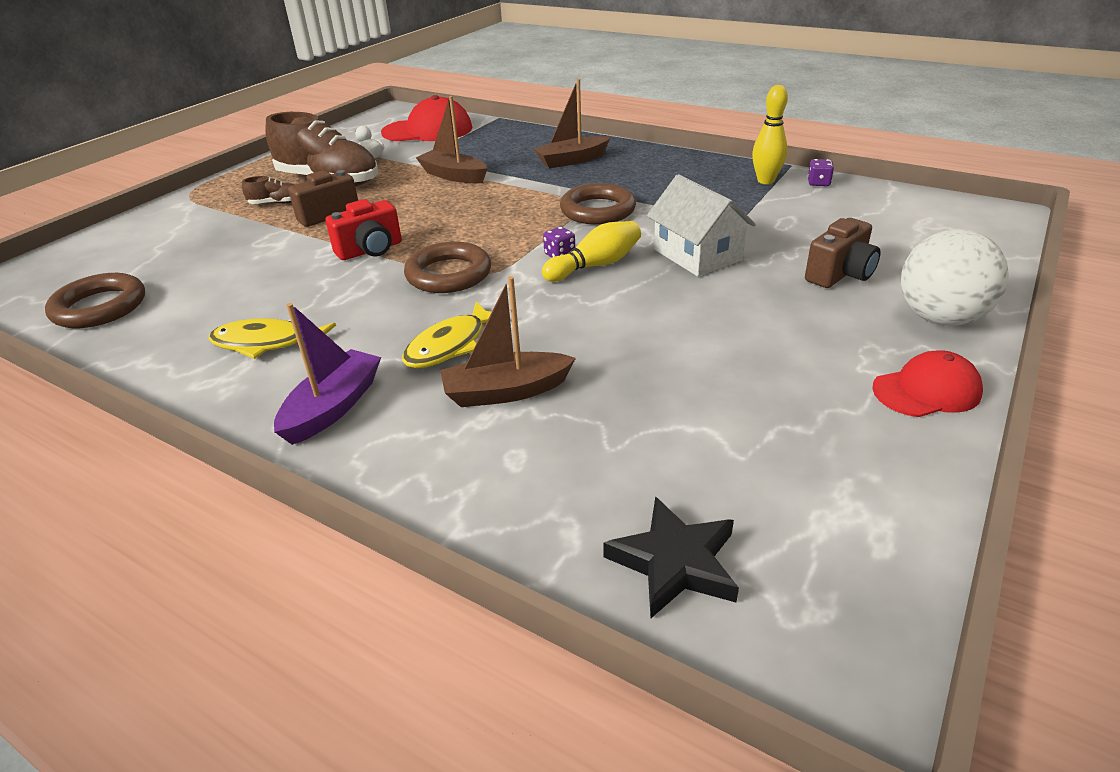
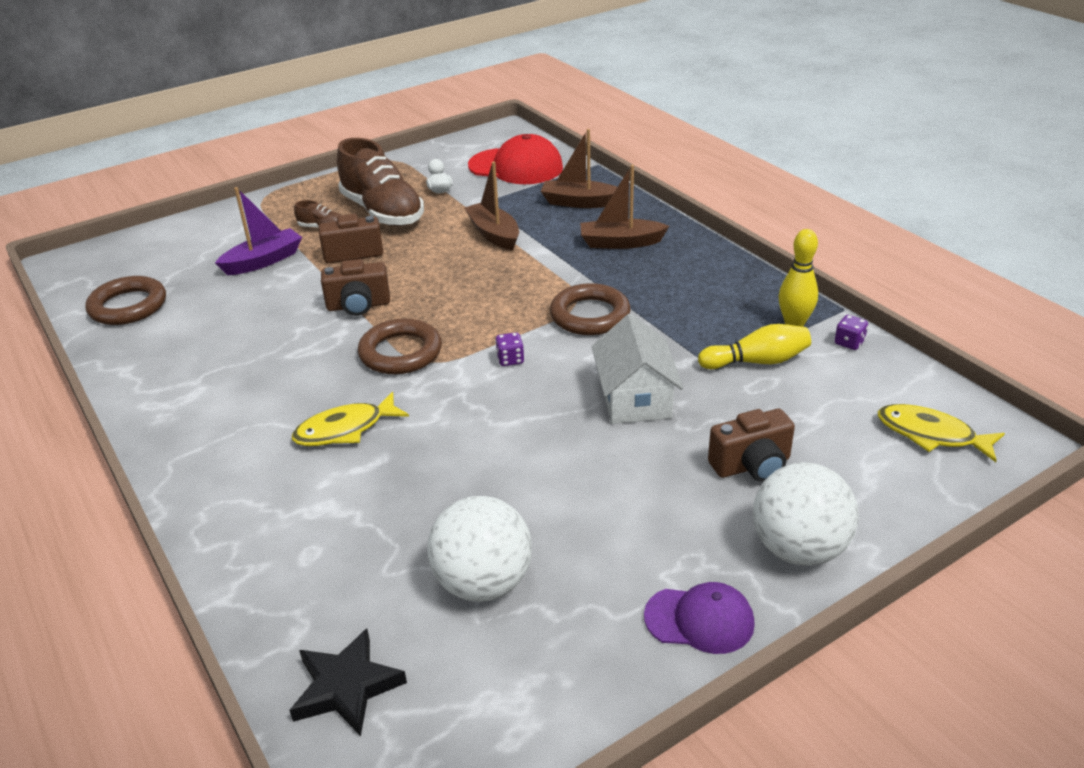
camera: 25 degrees right, 0 degrees up
(266, 343) = (216, 381): yellow fish -> yellow fish (931, 434)
(333, 407) = (220, 459): purple boat -> purple boat (263, 261)
(370, 250) = (358, 306): red camera -> brown camera
(506, 391) = (351, 490): brown boat -> brown boat (579, 202)
(595, 265) = (531, 382): yellow bowling pin -> yellow bowling pin (757, 361)
(715, 425) = (483, 583): none -> white ball
(926, 390) = (699, 620): red cap -> purple cap

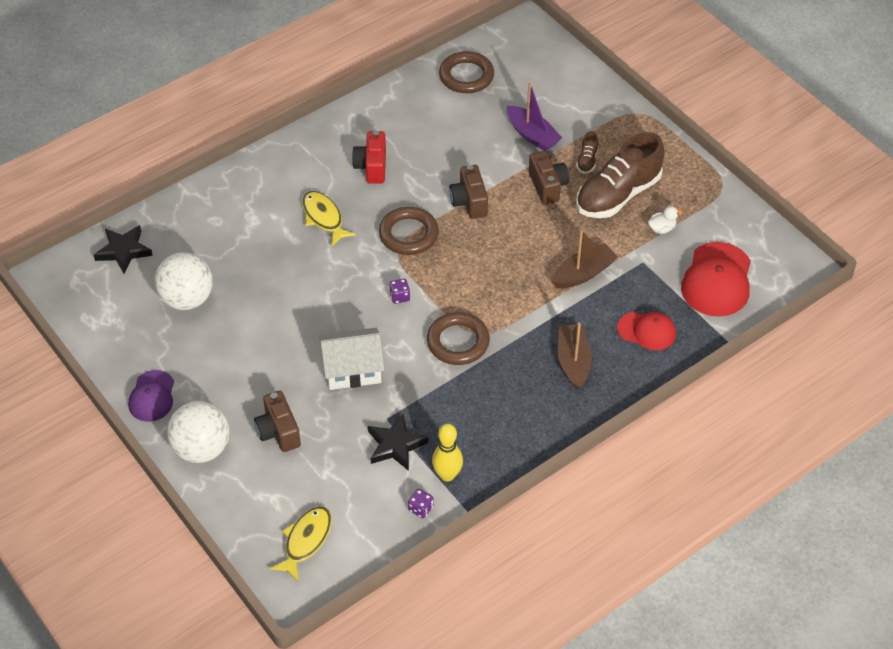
camera: 85 degrees right, 15 degrees up
(260, 385) = (371, 167): none -> red camera
(579, 202) = (647, 331): brown boat -> red cap
(757, 361) = (395, 445): yellow bowling pin -> black star

